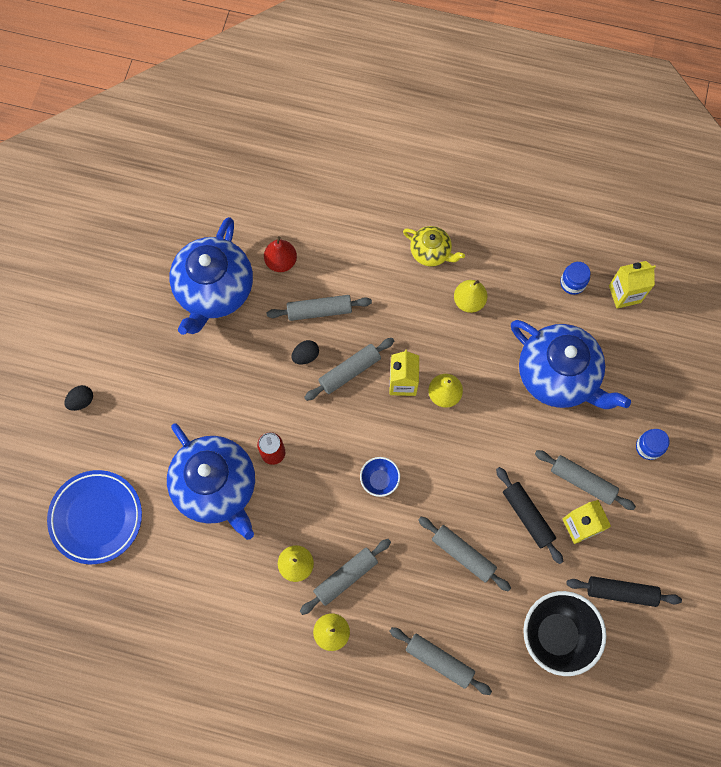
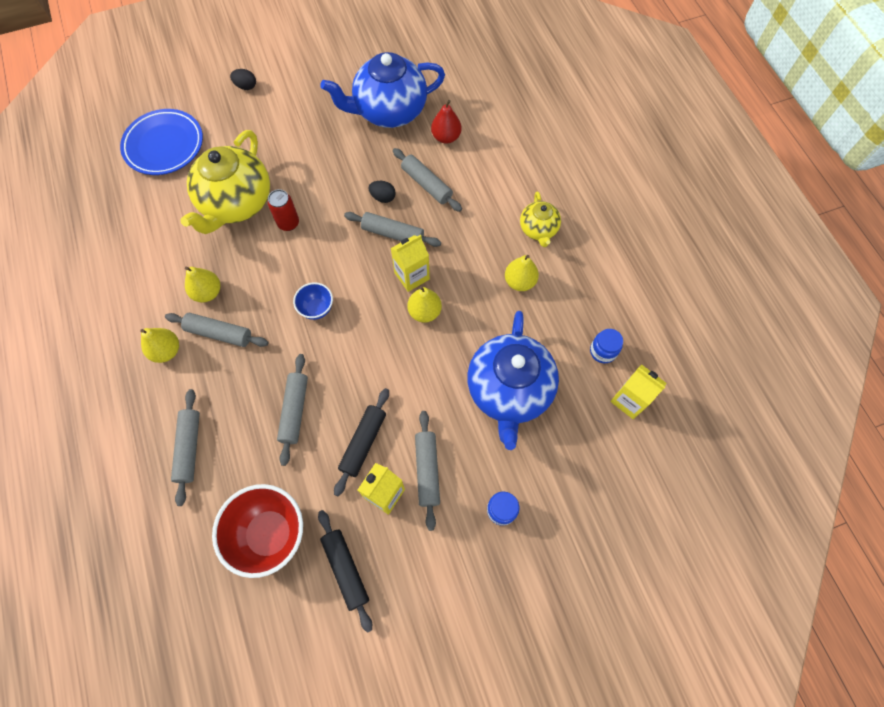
camera: 55 degrees right, 5 degrees down
(217, 487) = (236, 203): blue teapot -> yellow teapot
(556, 634) = (270, 534): black bowl -> red bowl

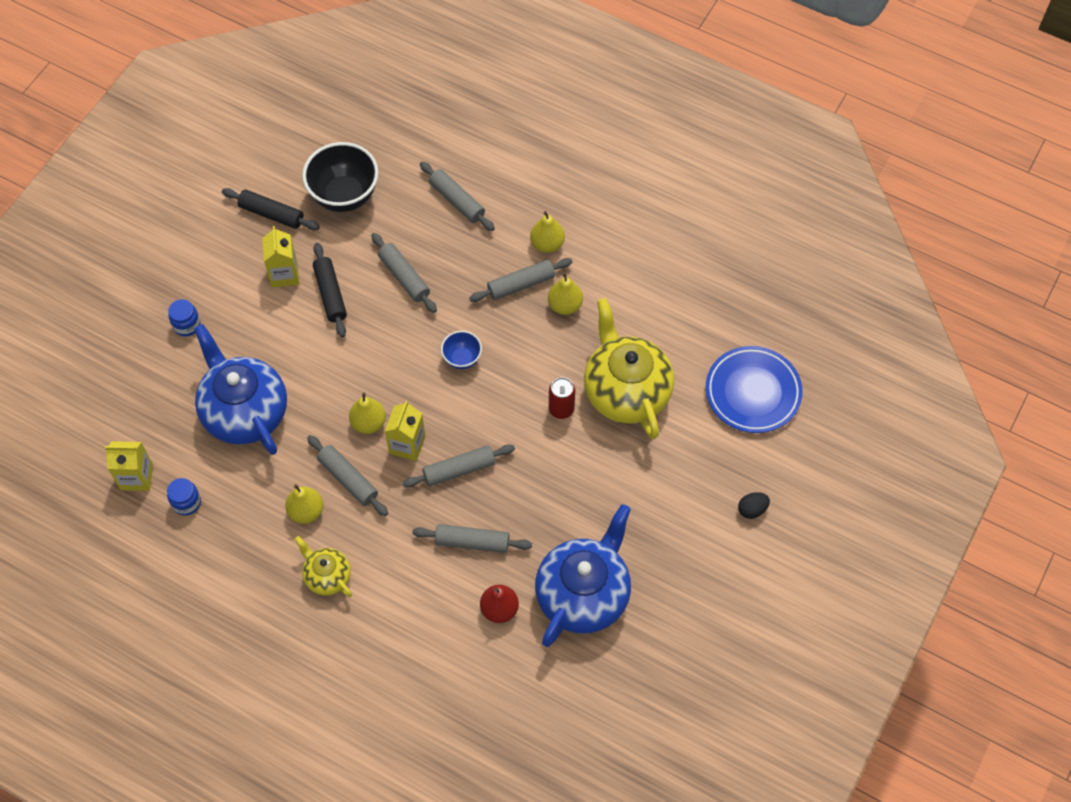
camera: 140 degrees right, 5 degrees down
(270, 534) = (344, 196): red bowl -> black bowl
(383, 197) = (501, 497): black egg -> none
(427, 470) = (265, 311): grey rolling pin -> grey rolling pin (348, 479)

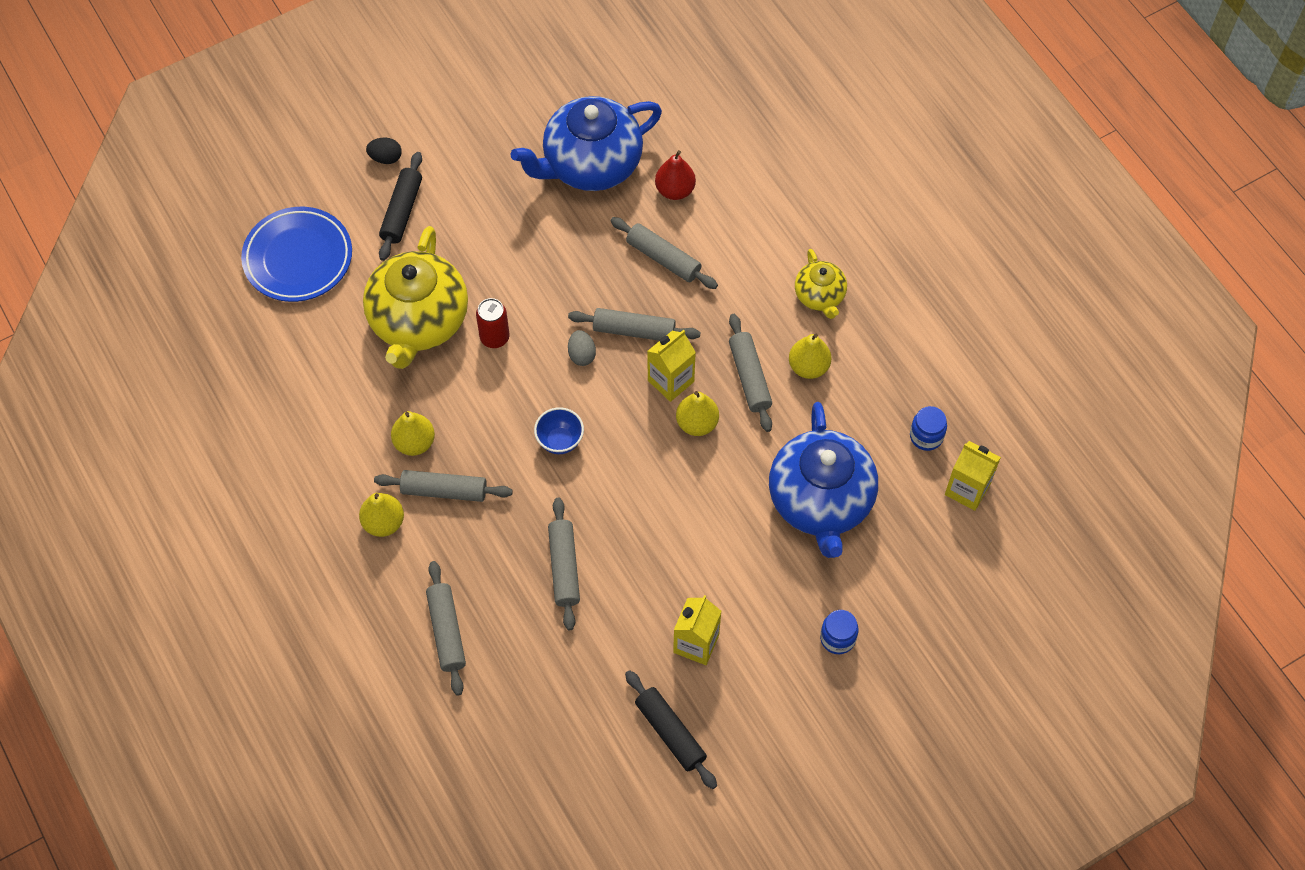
camera: 150 degrees left, 0 degrees up
(330, 294) = (657, 590): black rolling pin -> black rolling pin (402, 211)
(344, 196) = (571, 710): black bowl -> none
(487, 430) = (581, 355): none -> grey egg

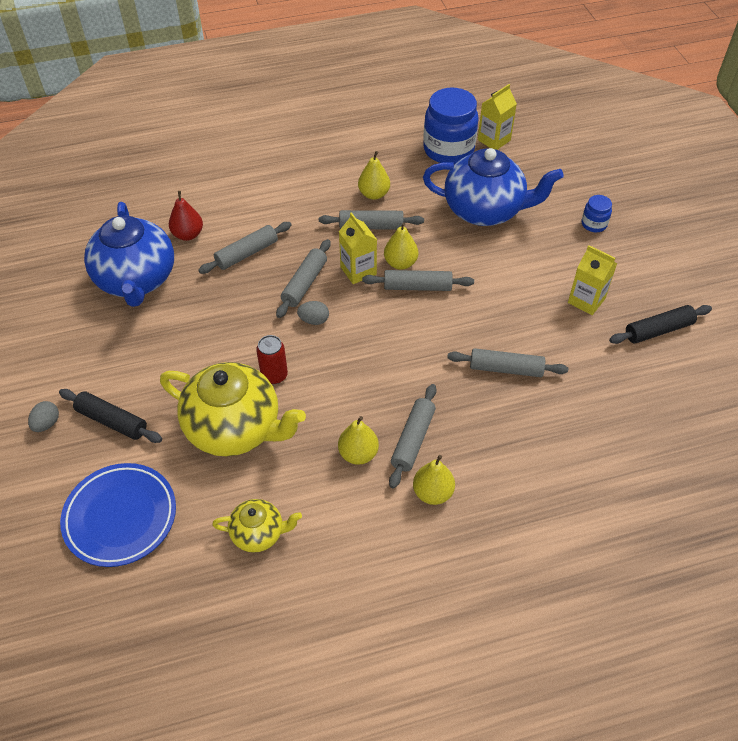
camera: 75 degrees left, 10 degrees down
(386, 158) = (47, 423): black egg -> grey egg
(446, 631) = (550, 462): grey rolling pin -> grey rolling pin (417, 287)
(560, 441) = (389, 349): blue bowl -> none
(820, 296) = (318, 176): yellow teapot -> yellow teapot (258, 533)
(926, 436) = (448, 150): blue jar -> blue jar, size x2.12

